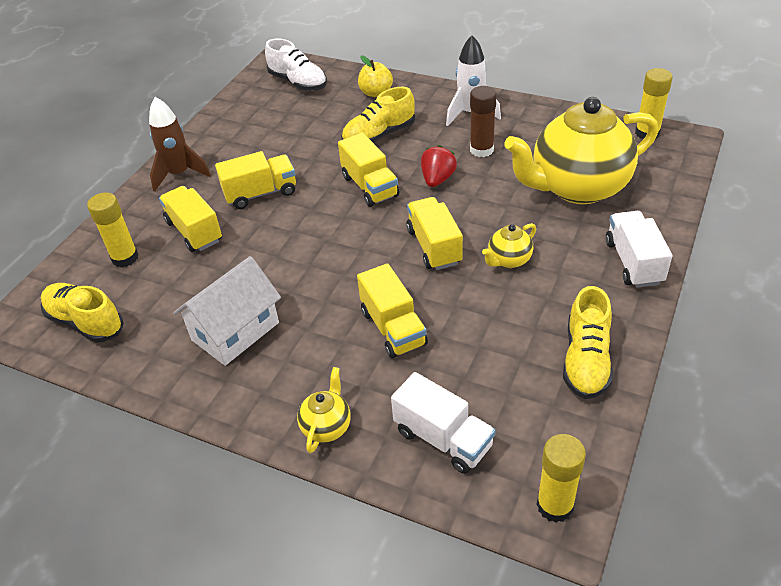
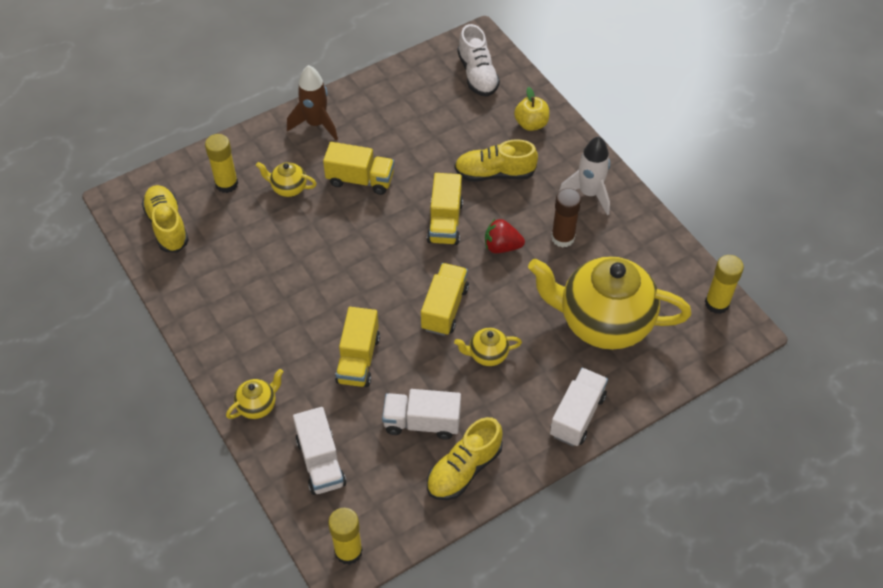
camera: 30 degrees right, 10 degrees up
(194, 231) = (288, 188): yellow truck -> yellow teapot
(235, 331) = (255, 295): white house -> none
(437, 179) = (502, 246): red strawberry -> red strawberry turned 135 degrees counterclockwise
(507, 345) = (422, 422): none -> white truck

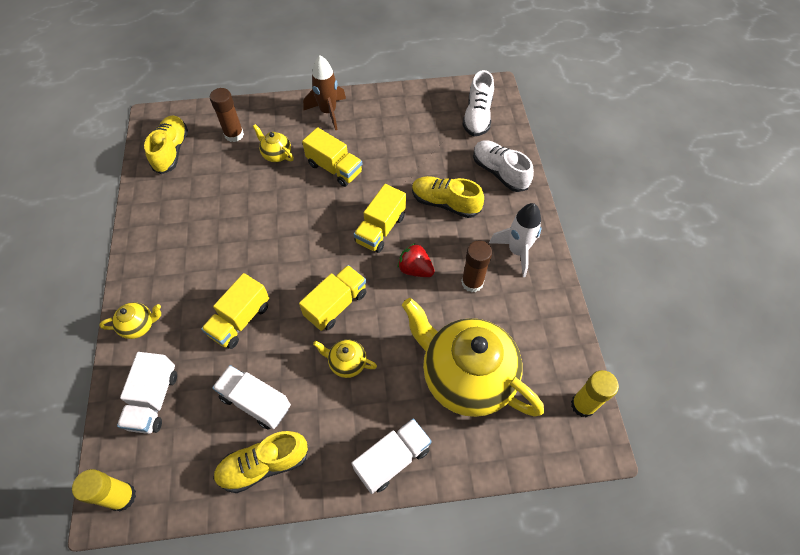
camera: 25 degrees right, 5 degrees up
(226, 184) = (234, 135): yellow glue stick -> brown glue stick
(531, 124) = (499, 172): yellow apple -> white shoe

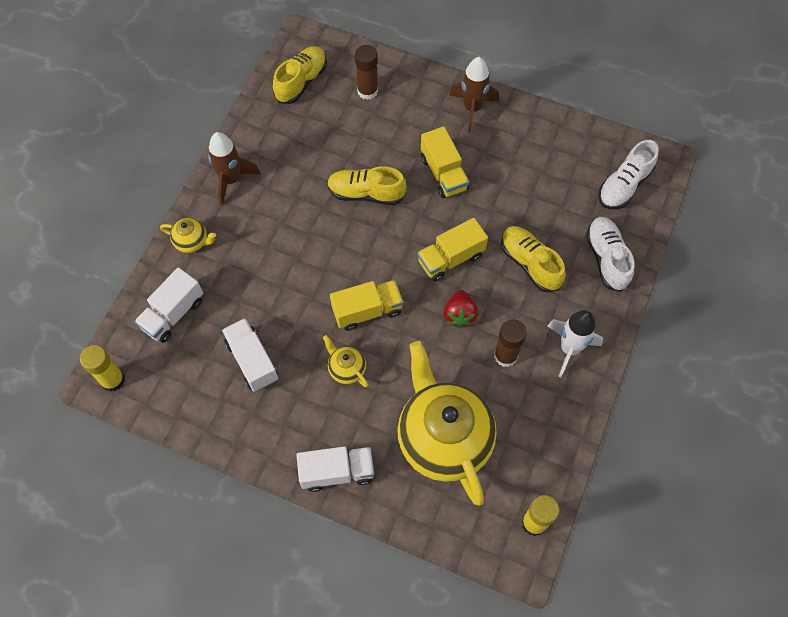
camera: 30 degrees right, 5 degrees up
(149, 256) = (231, 180): none -> brown rocket
(240, 320) = (277, 281): yellow truck -> none
(264, 465) = (231, 416): yellow shoe -> yellow shoe (366, 193)
(276, 155) = (396, 132): yellow teapot -> none
(415, 269) = (459, 315): red strawberry -> red strawberry turned 150 degrees counterclockwise

